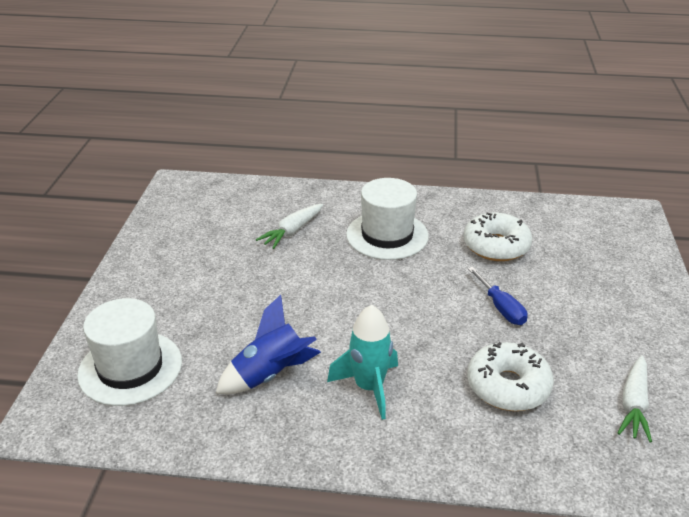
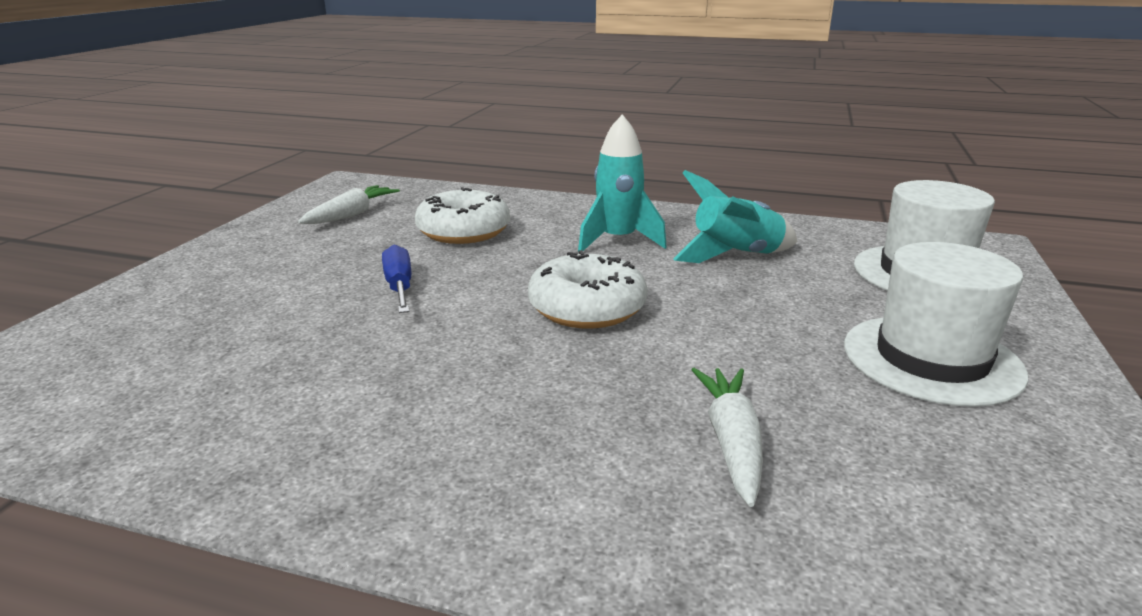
camera: 170 degrees left, 10 degrees down
(270, 375) = (736, 256): blue rocket -> turquoise rocket
(292, 231) = (731, 442): white carrot -> white carrot turned 45 degrees counterclockwise
(387, 235) = (510, 409): white hat -> white hat (931, 359)
(496, 246) = (305, 366): white donut -> white donut (587, 308)

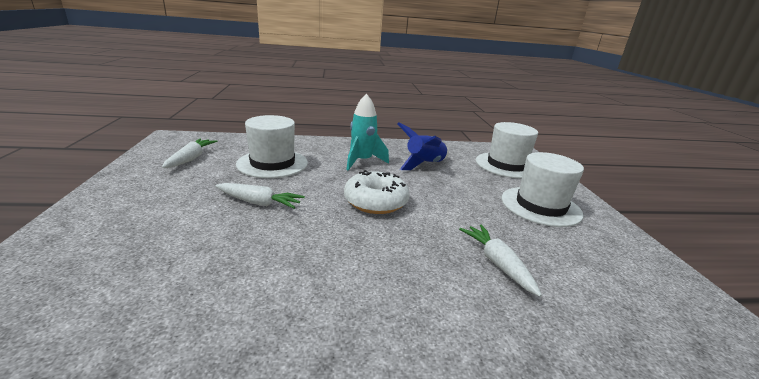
camera: 25 degrees left, 0 degrees up
(399, 287) = (259, 203): blue screwdriver -> white carrot
(463, 231) = (272, 163): white donut -> white hat
(736, 256) = (424, 164): turquoise rocket -> blue rocket

